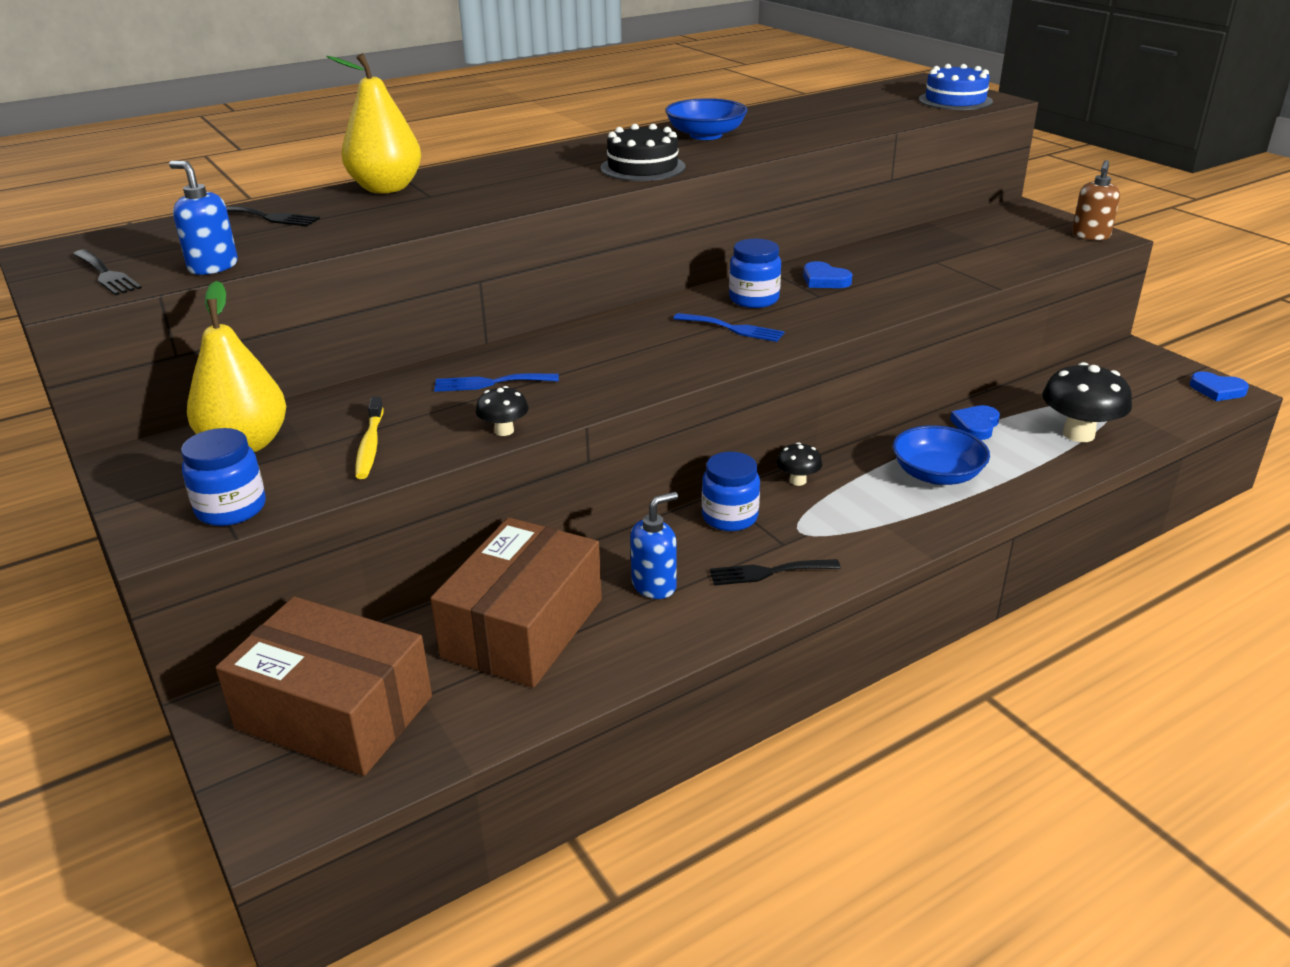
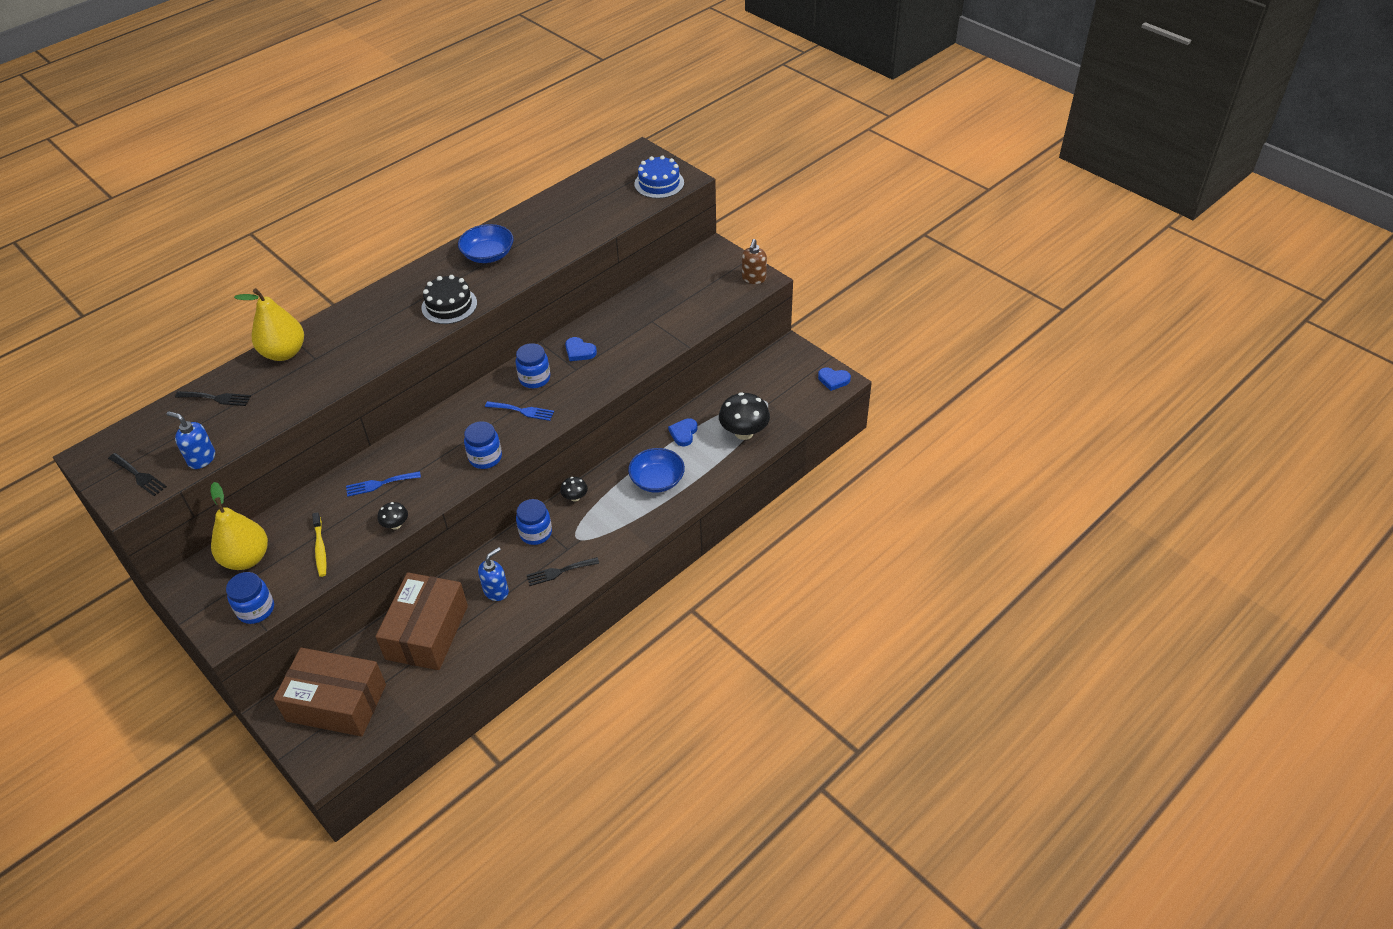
camera: 10 degrees left, 15 degrees up
(667, 371) = (485, 458): none -> blue jar

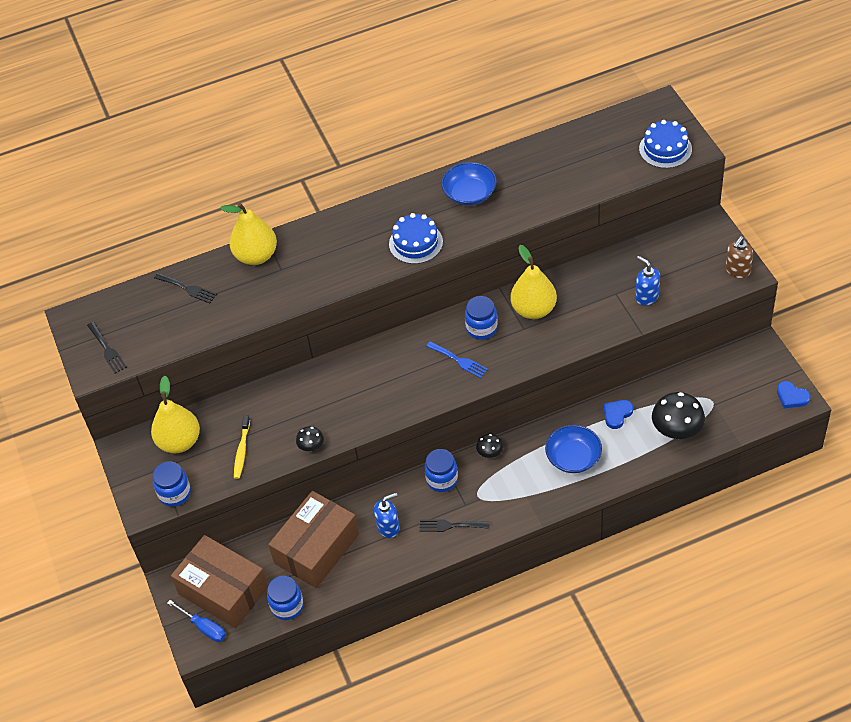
camera: 25 degrees right, 5 degrees up
(201, 459) = (161, 347): blue soap dispenser -> blue soap dispenser (646, 297)
(326, 746) = (204, 627): none -> blue screwdriver
(379, 484) = (309, 401): blue fork -> none
(449, 305) = (416, 243): black cake -> blue cake
(485, 458) = (410, 401): blue jar -> blue jar (287, 606)
(579, 351) = (533, 309): blue heart -> yellow pear

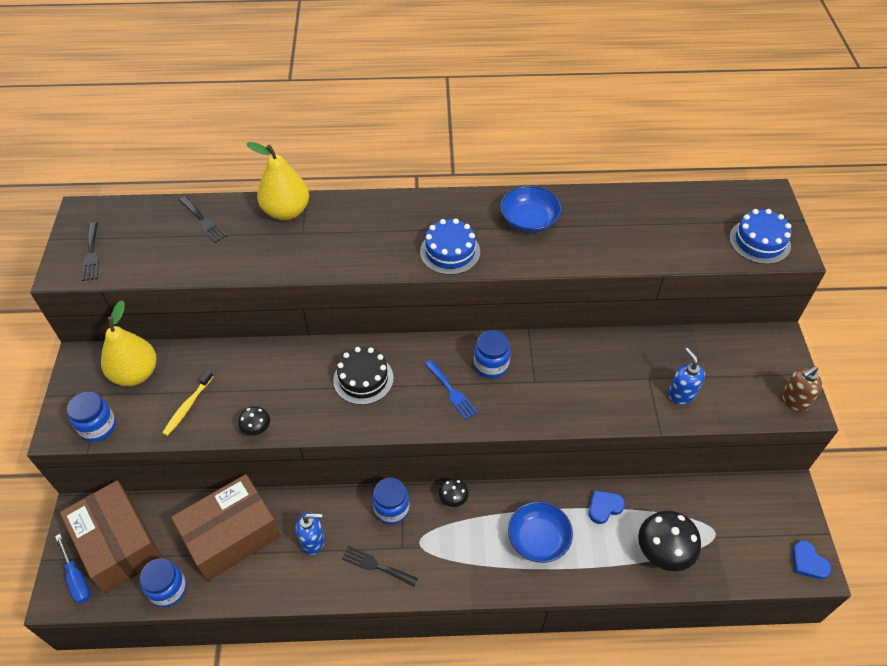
camera: 15 degrees right, 0 degrees up
(379, 377) = (363, 379): none -> black cake
(533, 309) = (554, 365): yellow pear -> none

